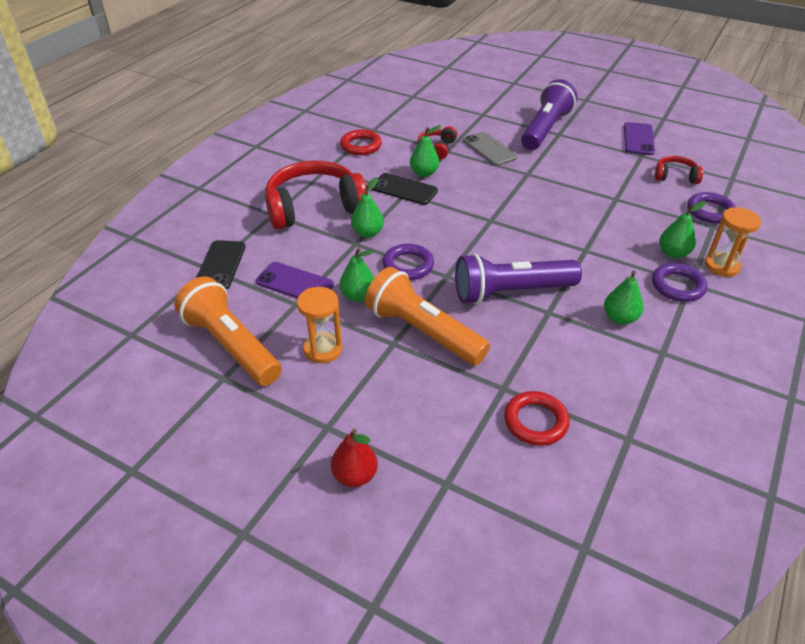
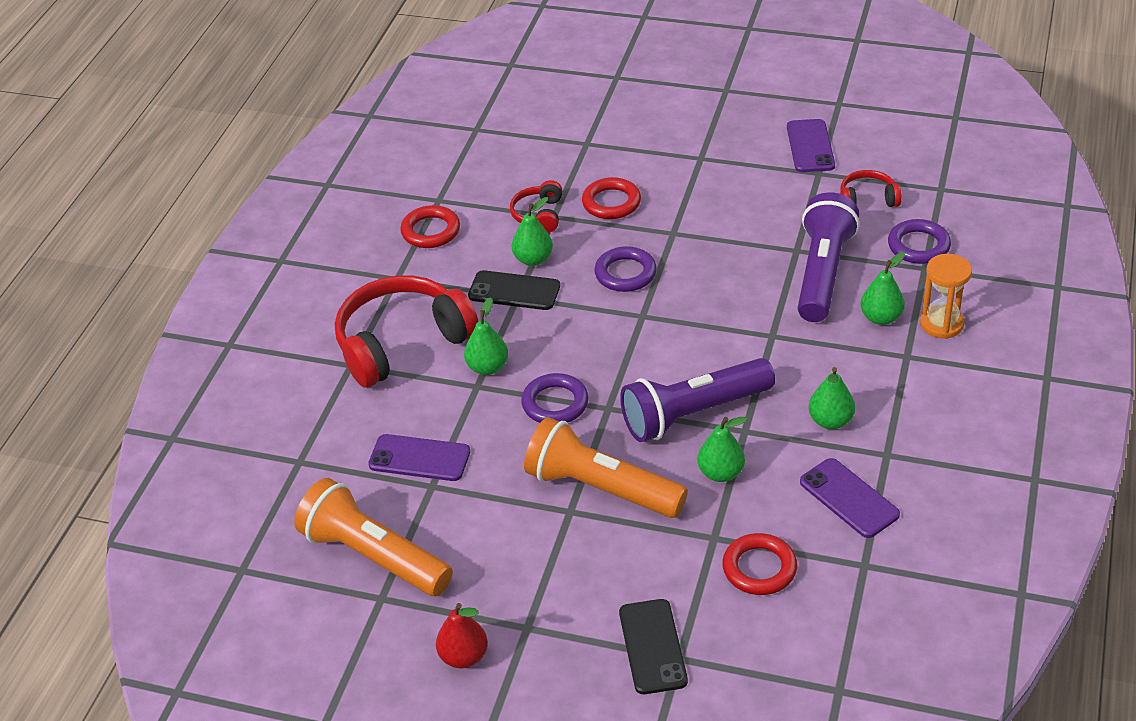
camera: 10 degrees left, 0 degrees up
(220, 265) = (312, 453): black phone -> black phone (652, 646)
(323, 349) = (488, 537): orange hourglass -> none
(355, 475) = (577, 672): red pear -> red pear (464, 656)
(358, 296) = (506, 458): green pear -> green pear (721, 473)
(489, 149) = (611, 203): grey phone -> red ring
(545, 129) = (680, 153): purple flashlight -> purple flashlight (823, 273)
(624, 380) = (849, 498): none -> purple phone
(677, 286) = (892, 363): purple ring -> purple ring (625, 273)

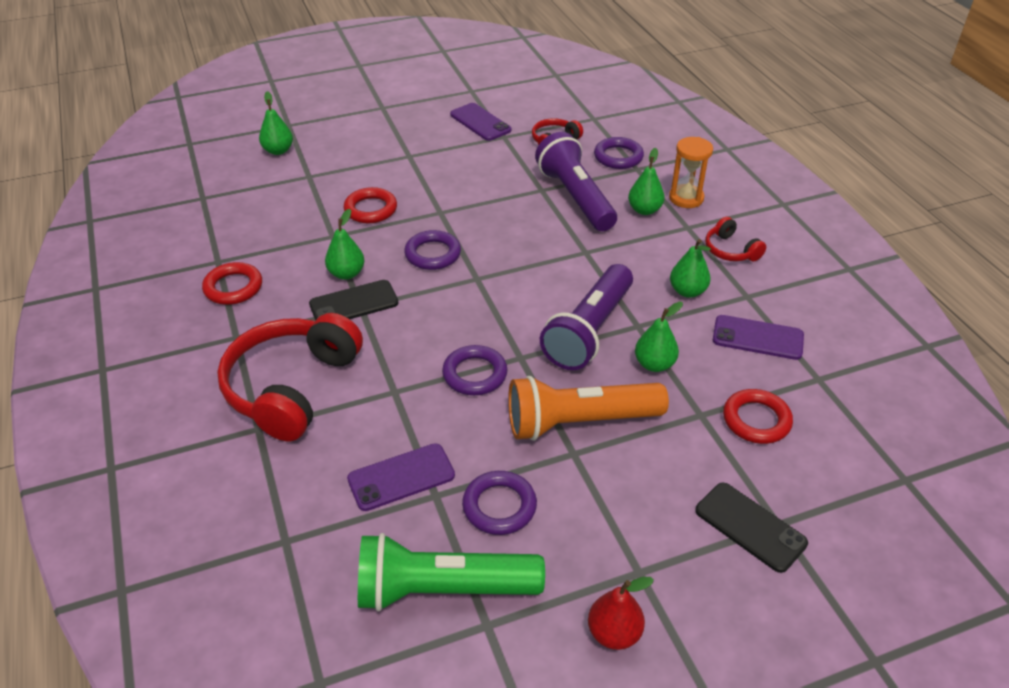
camera: 40 degrees left, 0 degrees up
(374, 556) = (442, 589): orange flashlight -> green flashlight
(471, 520) = (499, 506): none -> purple ring
(487, 367) = (389, 372): green pear -> green pear (278, 151)
(539, 215) = (319, 239): red headphones -> red headphones (730, 250)

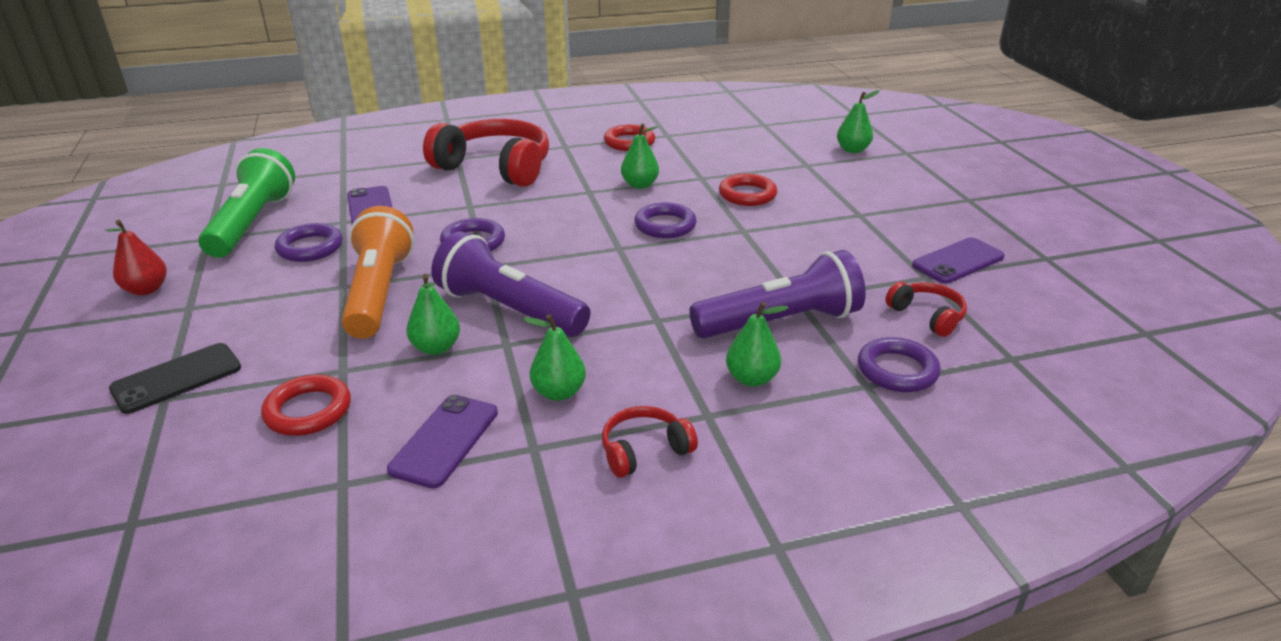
camera: 95 degrees right, 10 degrees down
(354, 303) = (594, 189): black phone -> none
(686, 198) = (786, 425): orange hourglass -> none

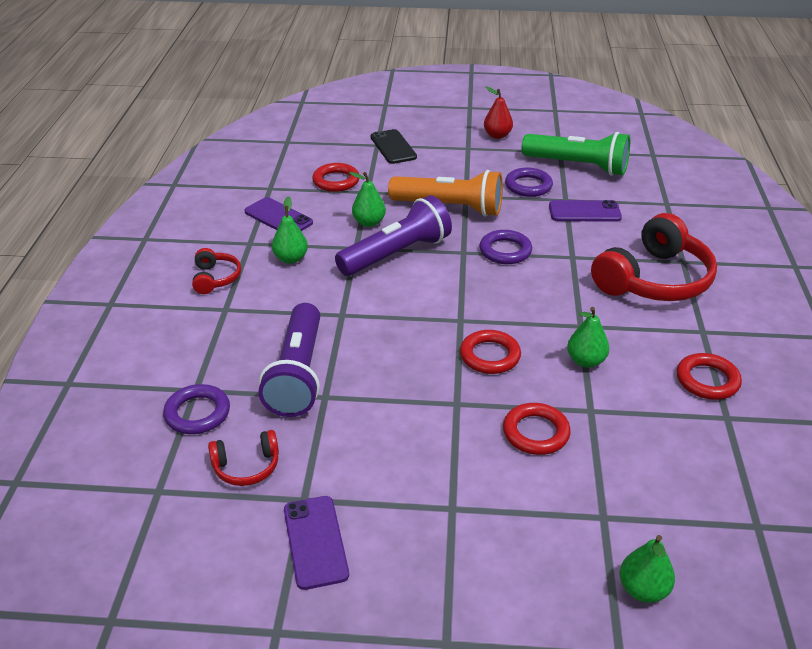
camera: 110 degrees right, 5 degrees up
(665, 225) = (490, 356): purple ring -> red ring
(751, 379) = (244, 338): green pear -> none

